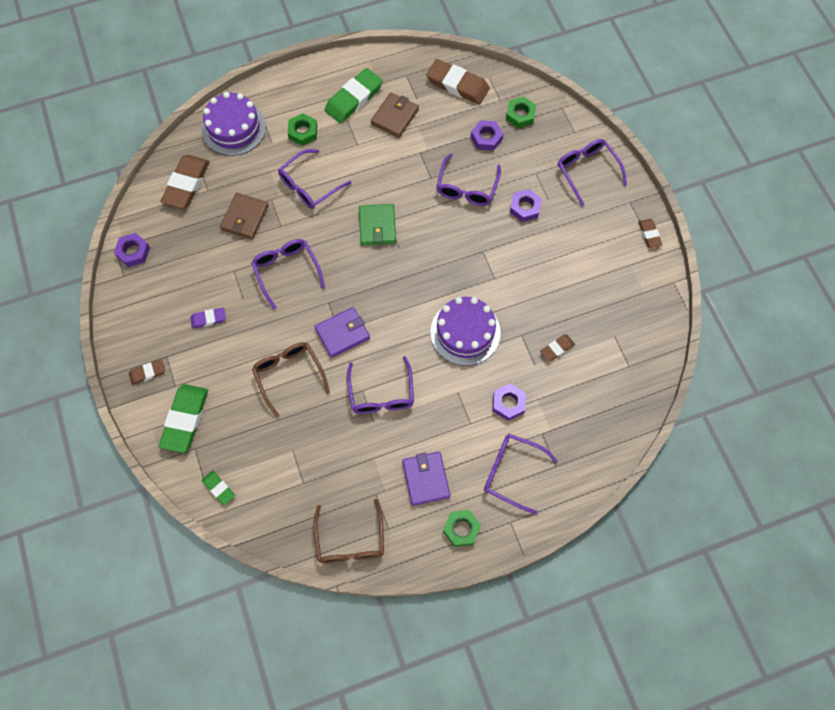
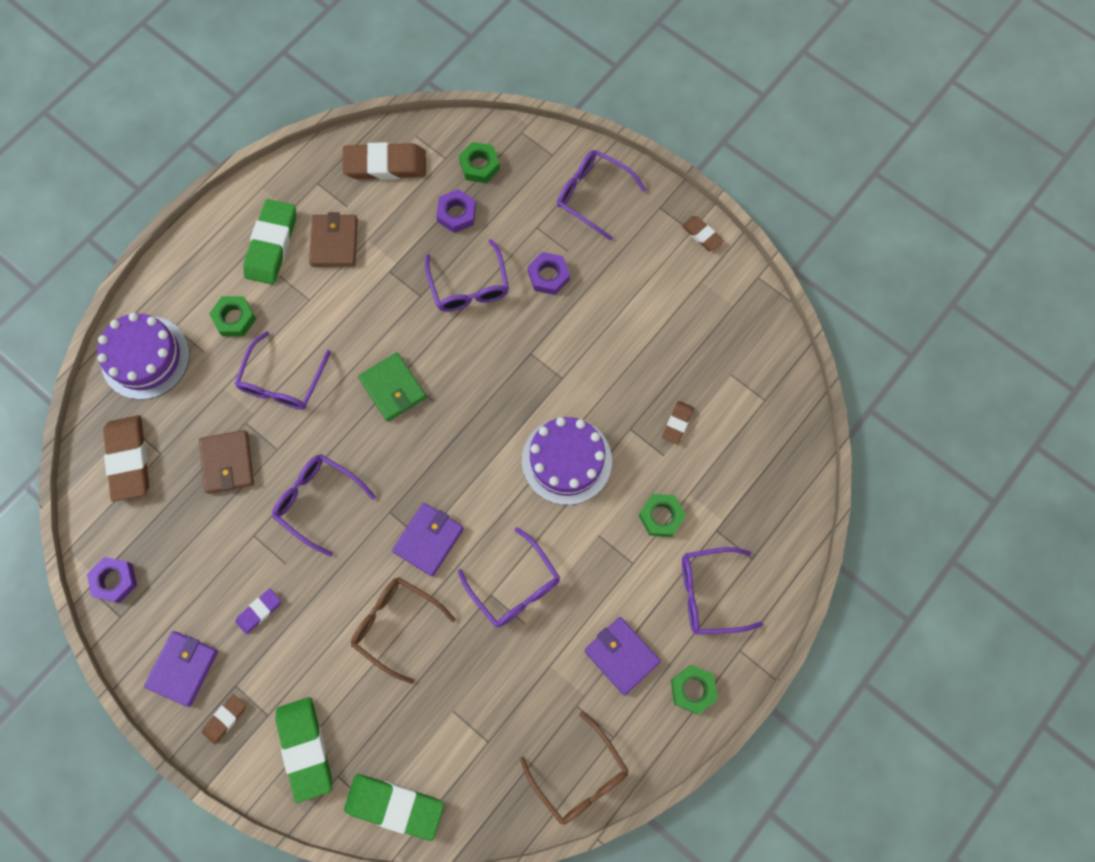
camera: 30 degrees left, 5 degrees up
(141, 328) = (183, 668): none -> purple wallet
(219, 488) = (395, 806): green eraser -> green eraser, size x1.93
(508, 403) = (661, 516): purple nut -> green nut

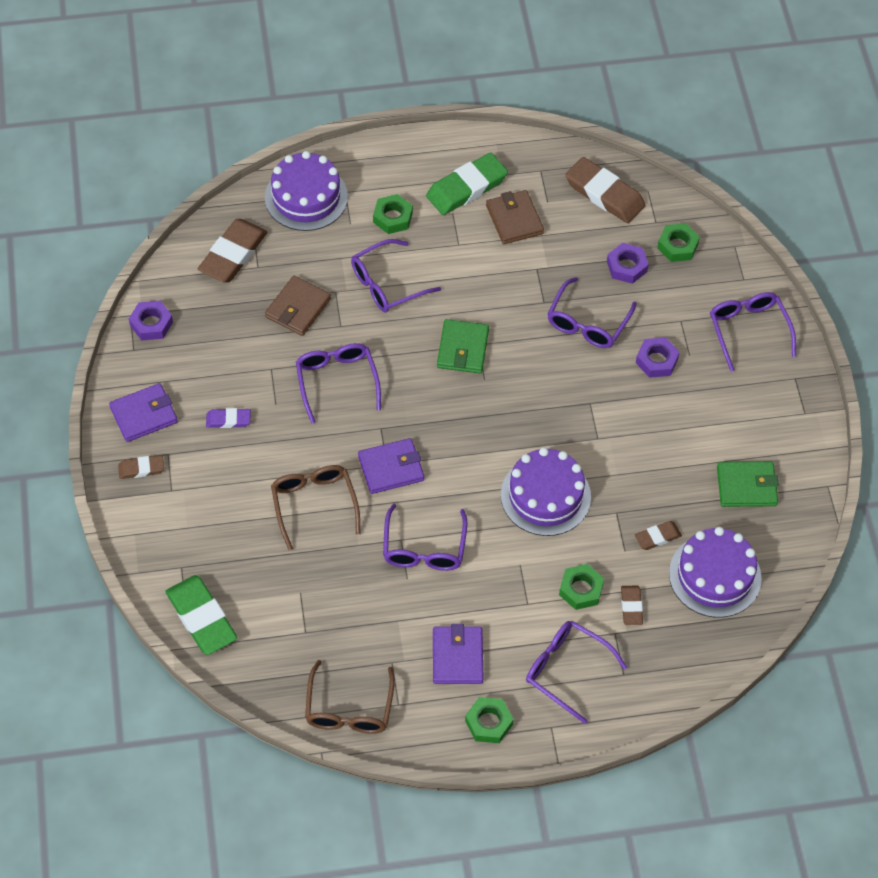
camera: 40 degrees right, 15 degrees down
(305, 748) = (176, 531): green eraser -> none
(334, 242) = (514, 219): brown wallet -> brown wallet turned 60 degrees counterclockwise
(702, 235) = (810, 422): brown eraser -> brown eraser (631, 607)
(703, 326) = (746, 486): none -> green wallet
(744, 419) = (715, 575): none -> purple cake

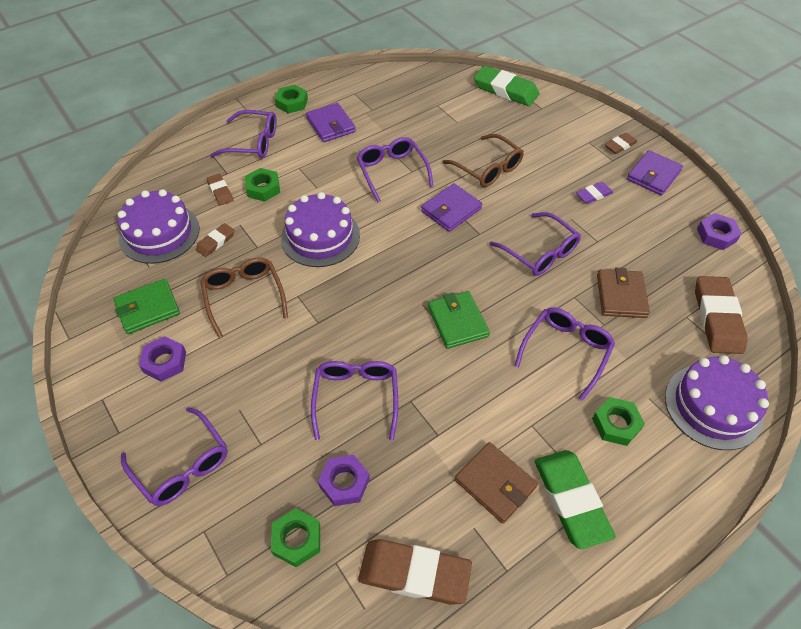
camera: 155 degrees right, 5 degrees down
(349, 709) = (383, 82): brown glasses -> brown glasses (244, 297)
(466, 188) = (571, 500): green eraser -> green eraser turned 45 degrees counterclockwise
(656, 360) = (270, 388): purple nut -> purple nut (165, 362)

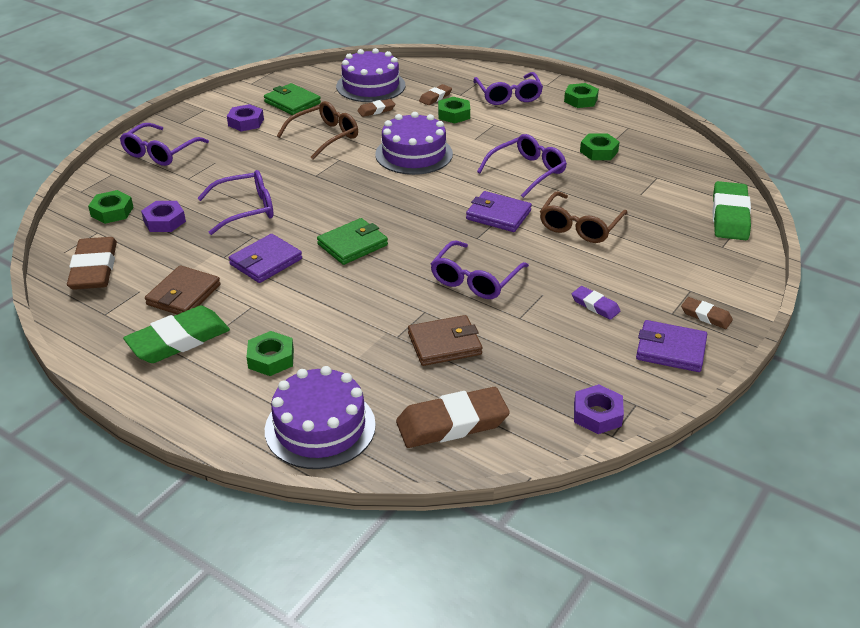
camera: 70 degrees right, 15 degrees down
(216, 242) = (376, 110): brown eraser -> brown eraser turned 45 degrees counterclockwise
(331, 125) = (567, 126): purple wallet -> purple wallet (266, 262)
(383, 121) = (599, 151): none -> green nut
(566, 351) = (348, 315): purple glasses -> none

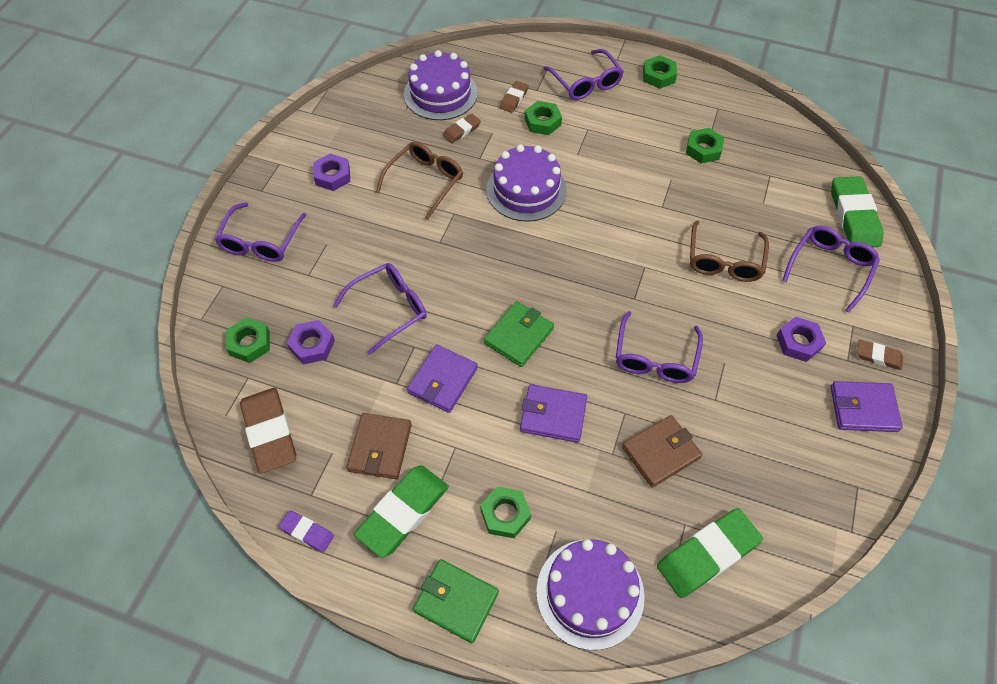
camera: 15 degrees left, 20 degrees up
(292, 102) = (369, 135): green wallet -> green wallet (456, 601)
(452, 423) = (707, 554): brown eraser -> green eraser
(498, 215) = (642, 261): purple wallet -> purple wallet (553, 415)
(527, 172) = (646, 193): purple glasses -> purple glasses (830, 268)
(595, 305) = (777, 366): purple eraser -> purple eraser (307, 532)
(597, 414) = (830, 508): purple nut -> purple nut (798, 342)

